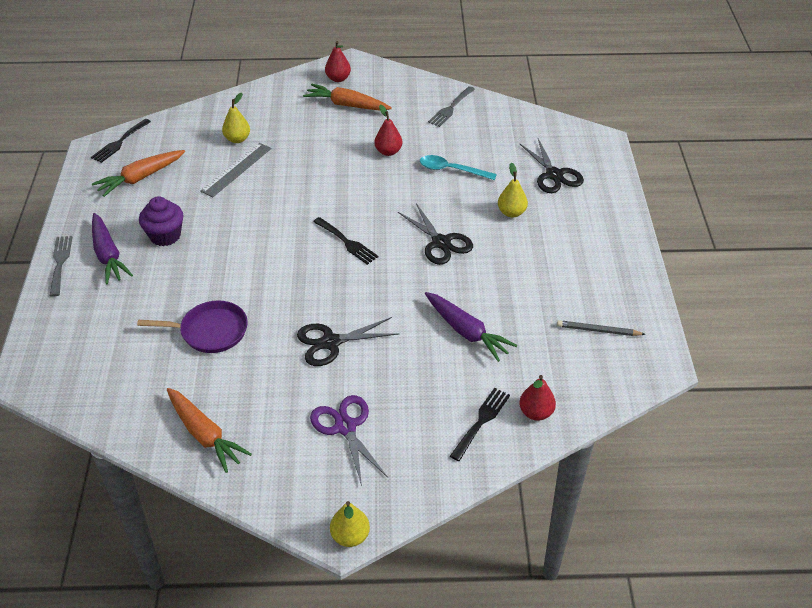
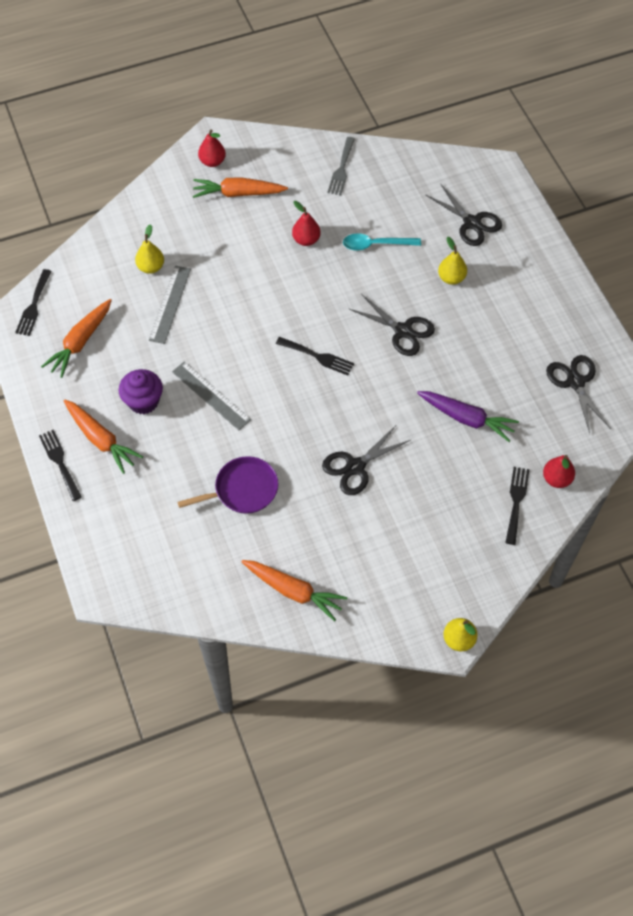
camera: 20 degrees left, 15 degrees up
(60, 262) = (60, 462): grey fork -> black fork
(108, 255) = (101, 439): purple carrot -> orange carrot
(229, 247) = (211, 395): none -> grey ruler
(345, 427) = (408, 544): purple scissors -> none
(598, 330) = (575, 382): grey pencil -> black scissors

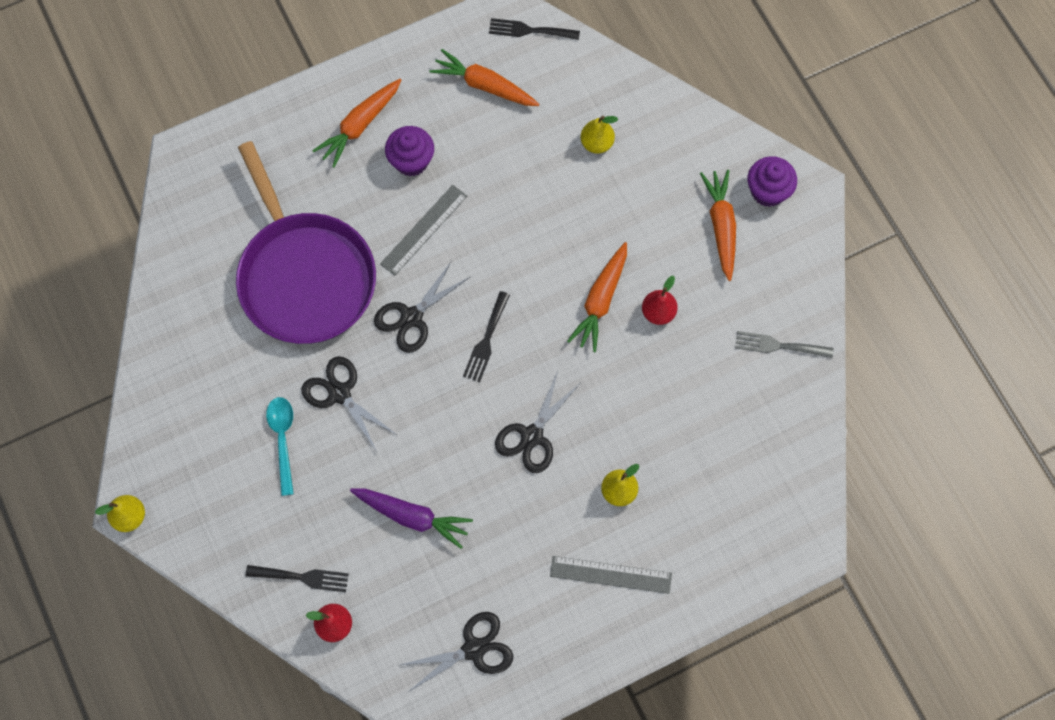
camera: 85 degrees right, 10 degrees up
(60, 462) = (330, 90): black fork -> none
(170, 304) = (545, 170): grey ruler -> grey ruler (610, 574)
(212, 161) = (768, 191): red pear -> purple cupcake
(243, 489) = (305, 276): purple pan -> purple pan, size x1.98
(293, 591) = (184, 340): orange carrot -> orange carrot (601, 301)
(376, 244) = (661, 396): turquoise spoon -> turquoise spoon (283, 440)
(466, 418) = (412, 516): purple carrot -> purple carrot turned 90 degrees counterclockwise
(472, 223) = (711, 514): black scissors -> black scissors (411, 317)

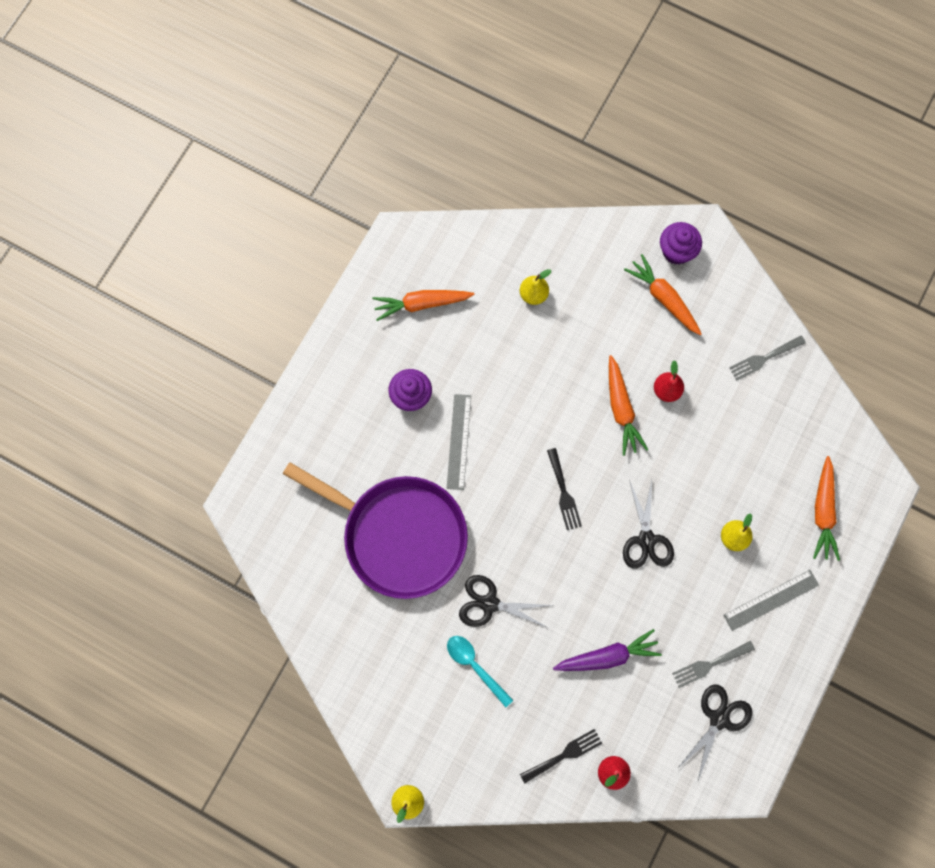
camera: 35 degrees left, 5 degrees up
(360, 125) = (353, 394): orange carrot -> orange carrot (823, 511)
(411, 317) = (498, 512): black scissors -> none
(504, 593) = (709, 664): none -> grey fork
(529, 30) = (423, 241): black fork -> none

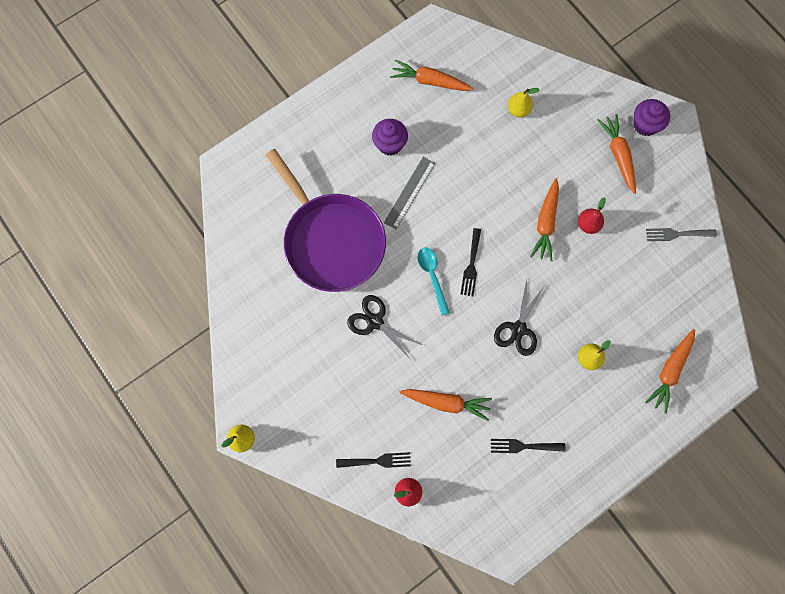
camera: 25 degrees right, 0 degrees up
(475, 666) = (341, 363): turquoise spoon -> turquoise spoon (432, 276)
(607, 656) = (446, 402): purple carrot -> orange carrot
(709, 664) = (523, 446): grey fork -> black fork
(719, 719) = (511, 491): black scissors -> none
(771, 600) = (596, 419): grey ruler -> none

